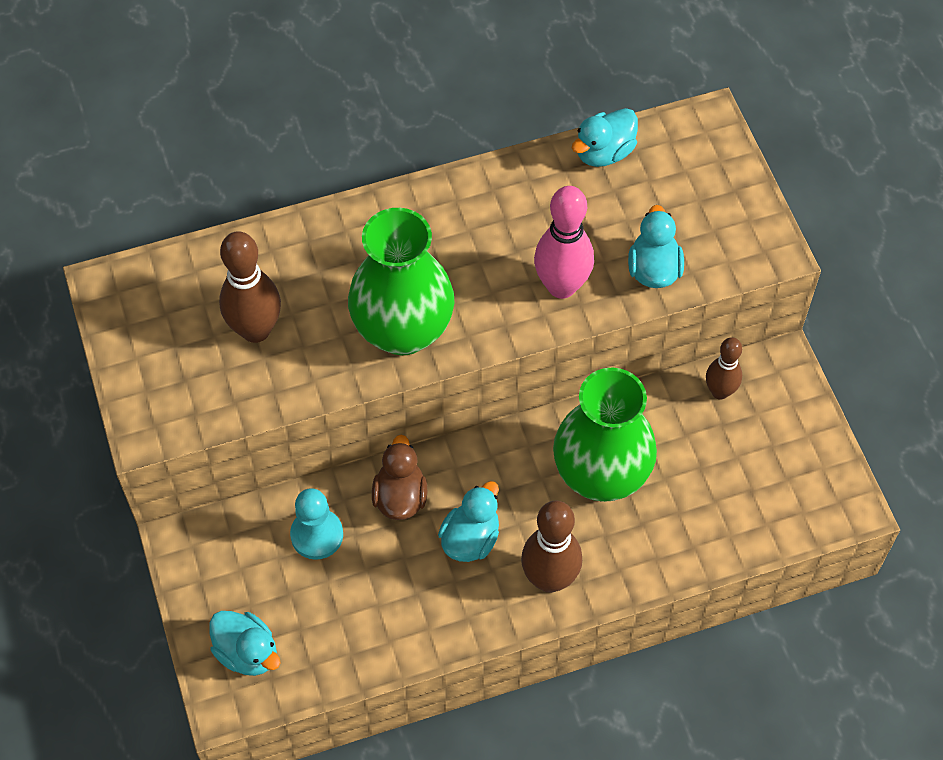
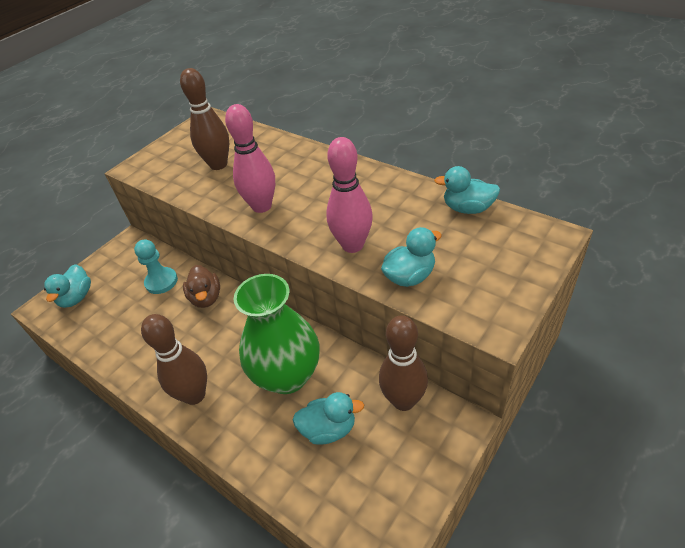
camera: 60 degrees right, 15 degrees down
(400, 497) = (206, 298): brown duck -> brown duck turned 105 degrees clockwise
(403, 330) = (262, 206): green vase -> pink bowling pin
(470, 539) = (199, 342): turquoise duck -> turquoise duck (329, 429)
(720, 391) = (403, 400): brown bowling pin -> brown bowling pin, size x1.58

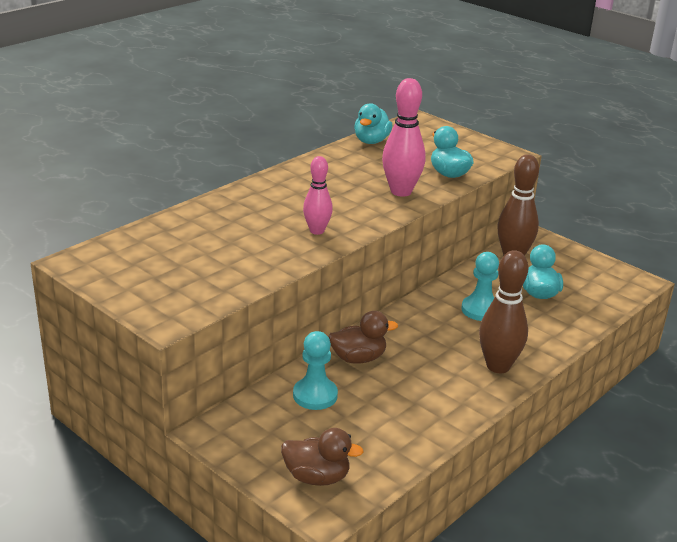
camera: 90 degrees left, 15 degrees down
(76, 297) = (317, 477): turquoise duck -> brown duck
(218, 165) = (211, 255): brown bowling pin -> none
(262, 206) = (317, 231): pink bowling pin -> pink bowling pin, size x0.63
(287, 375) = (480, 310): green vase -> turquoise pawn

